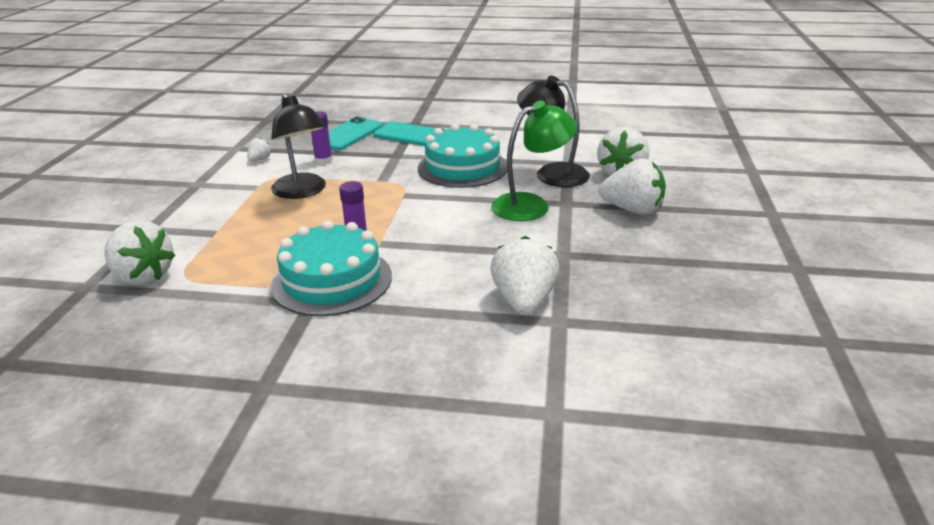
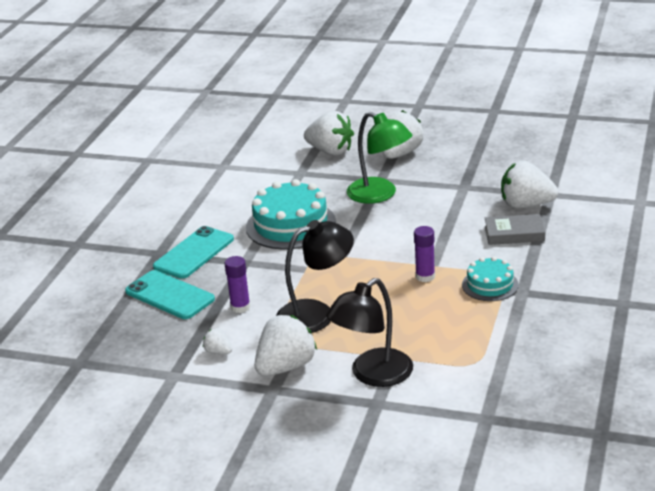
camera: 80 degrees left, 0 degrees up
(143, 276) = (472, 386): white strawberry -> white strawberry (286, 367)
(332, 280) = (490, 285): turquoise cake -> turquoise cake, size x0.57
(448, 294) = (514, 234): none -> grey book
(531, 205) = (380, 194): green lamp -> green lamp turned 150 degrees clockwise
(552, 173) = (319, 181): black lamp -> black lamp (373, 375)

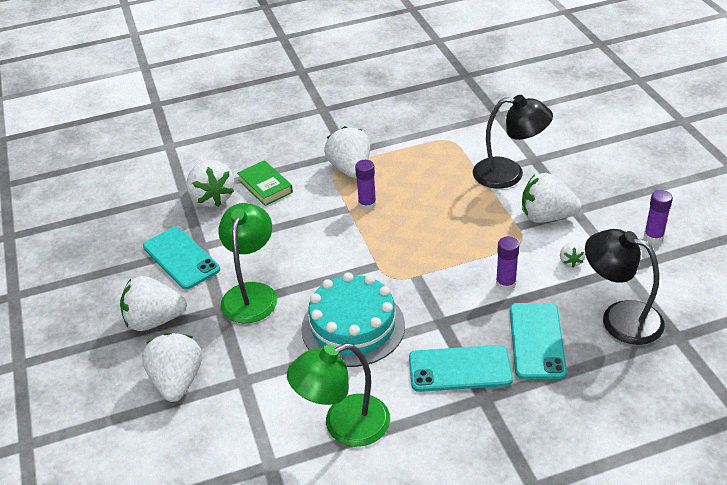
camera: 125 degrees left, 10 degrees up
(181, 416) = (653, 236): none -> purple glue stick
(214, 196) = (344, 425): none -> green lamp
(316, 314) = (470, 235): black lamp -> black lamp (620, 318)
(459, 176) = (181, 258): none -> turquoise phone
(490, 285) = (350, 169): turquoise cake -> white strawberry
(514, 234) = (265, 186): grey book -> green book

